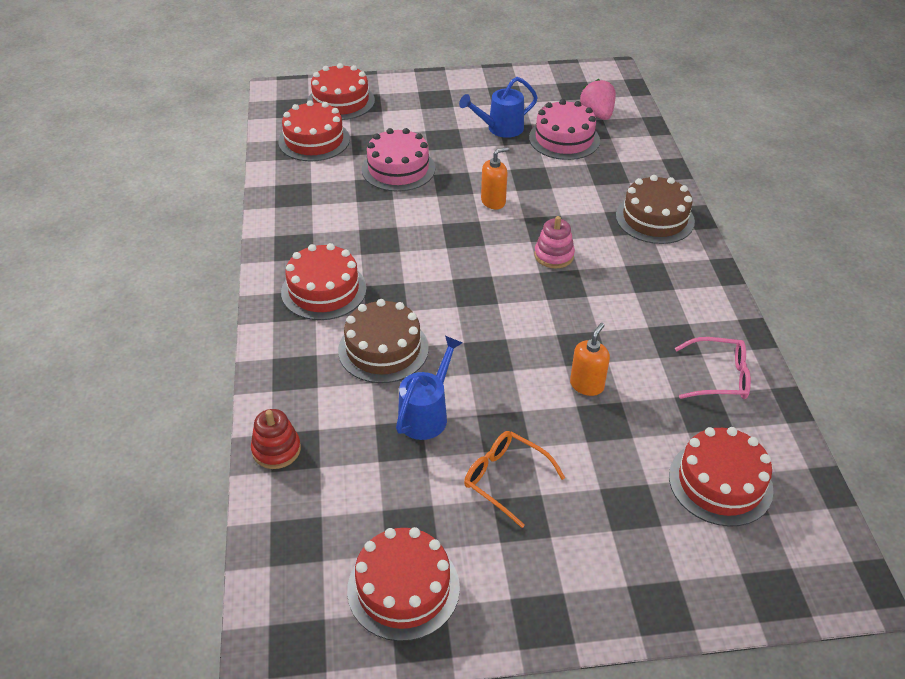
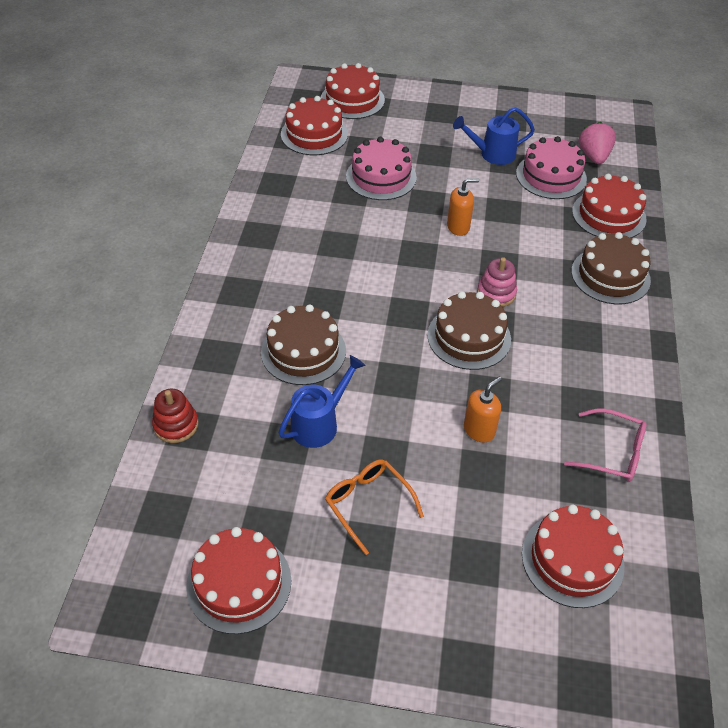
camera: 15 degrees right, 5 degrees up
(324, 290) = (271, 282): red cake -> red cake (609, 215)
(543, 301) = (469, 337): none -> brown cake

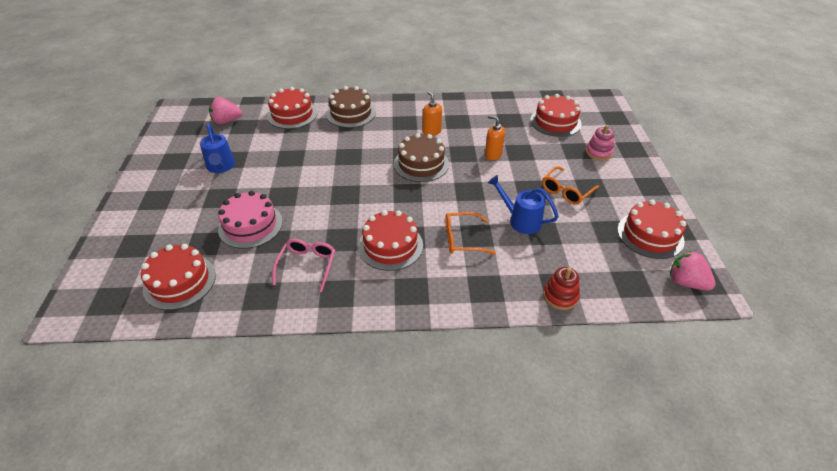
camera: 100 degrees left, 5 degrees down
(136, 585) = (685, 282): none -> pink strawberry
(303, 351) = (462, 239): brown cake -> orange glasses
(352, 100) = (121, 262): red cake -> red cake (390, 245)
(458, 227) = (312, 177): orange soap dispenser -> orange soap dispenser (432, 131)
(496, 293) = (378, 155): pink stacking toy -> pink stacking toy (598, 152)
(551, 176) = (250, 138): pink cake -> none
(613, 453) = (485, 111): pink glasses -> pink glasses (307, 265)

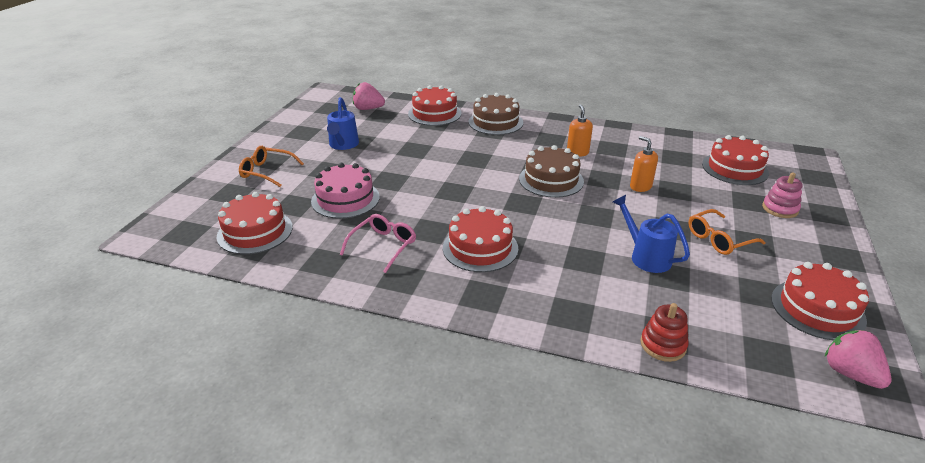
camera: 20 degrees right, 10 degrees down
(462, 239) = (565, 259): orange glasses -> orange glasses (266, 172)

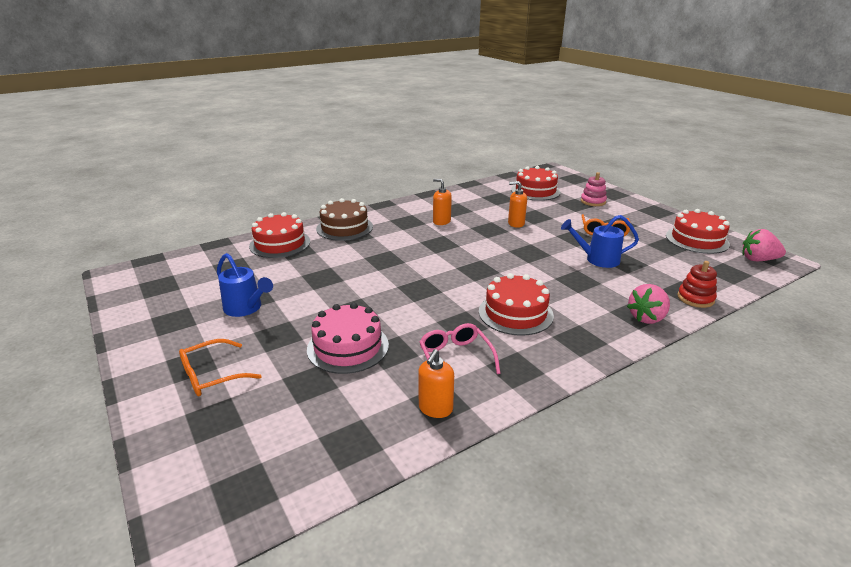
camera: 50 degrees left, 5 degrees down
(255, 232) = (323, 430): red cake -> none
(316, 263) = (435, 408): none -> orange soap dispenser
(368, 109) = (204, 268): pink strawberry -> pink strawberry (647, 318)
(551, 180) = (462, 246): brown cake -> none

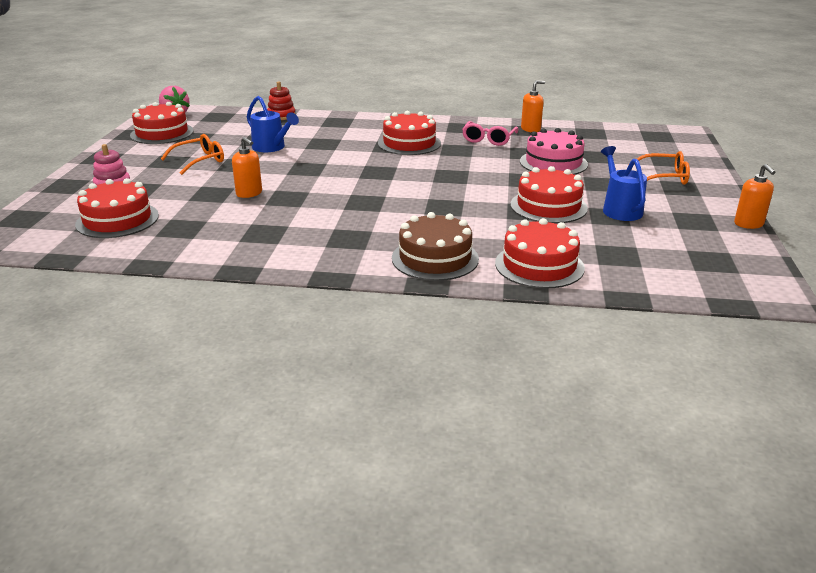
camera: 140 degrees left, 0 degrees up
(308, 288) = (548, 206): none -> red cake
(441, 221) = (313, 223): orange soap dispenser -> orange soap dispenser (748, 224)
(647, 318) = (336, 119): pink strawberry -> none

